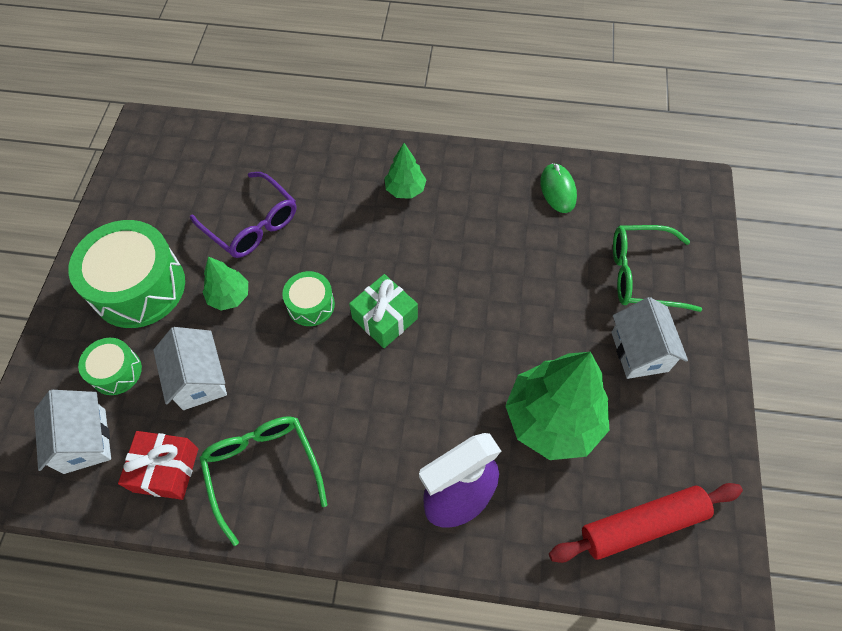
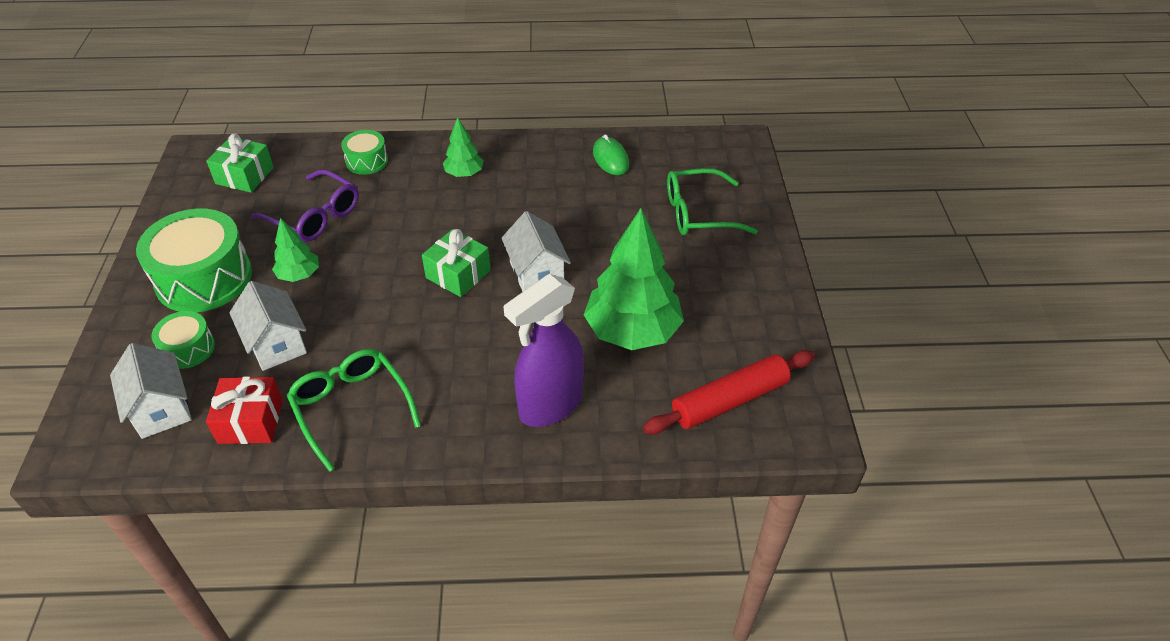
camera: 10 degrees left, 15 degrees down
(189, 163) = (244, 176): none -> green gift
(311, 305) = (383, 272): green drum -> green drum (367, 161)
(639, 351) = (705, 270): white house -> white house (536, 273)

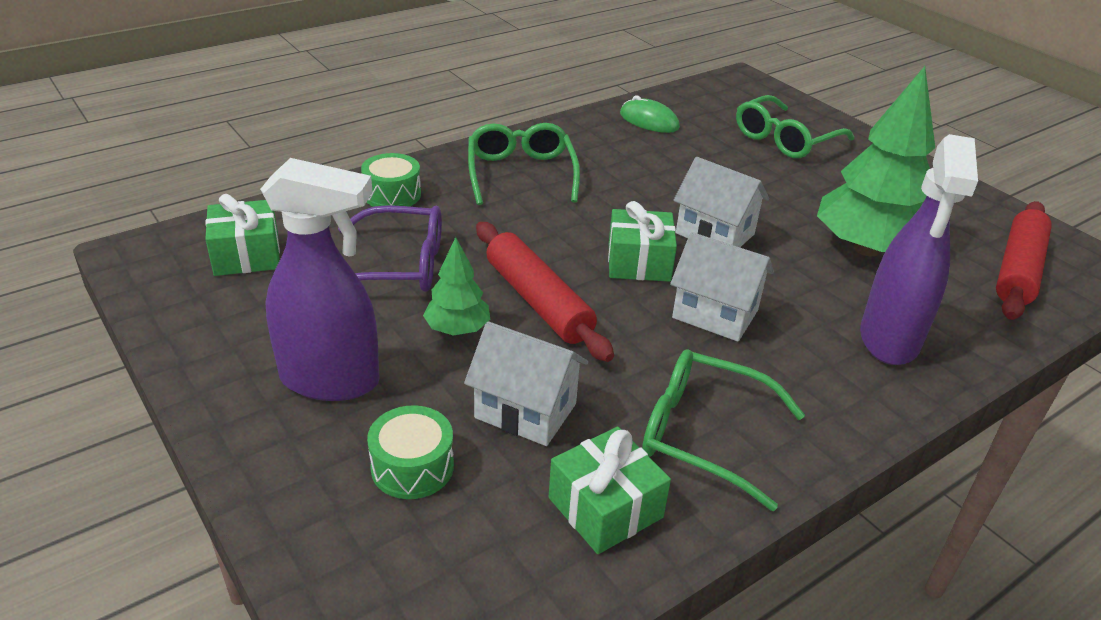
camera: 35 degrees left, 10 degrees down
(161, 409) = (466, 554): white house -> white house (715, 314)
(204, 278) = (331, 380): green drum -> purple spray bottle
(250, 421) = (605, 507): red gift -> green gift
(364, 276) = (538, 301): none -> red rolling pin
(464, 173) = (521, 174): green tree -> green glasses

